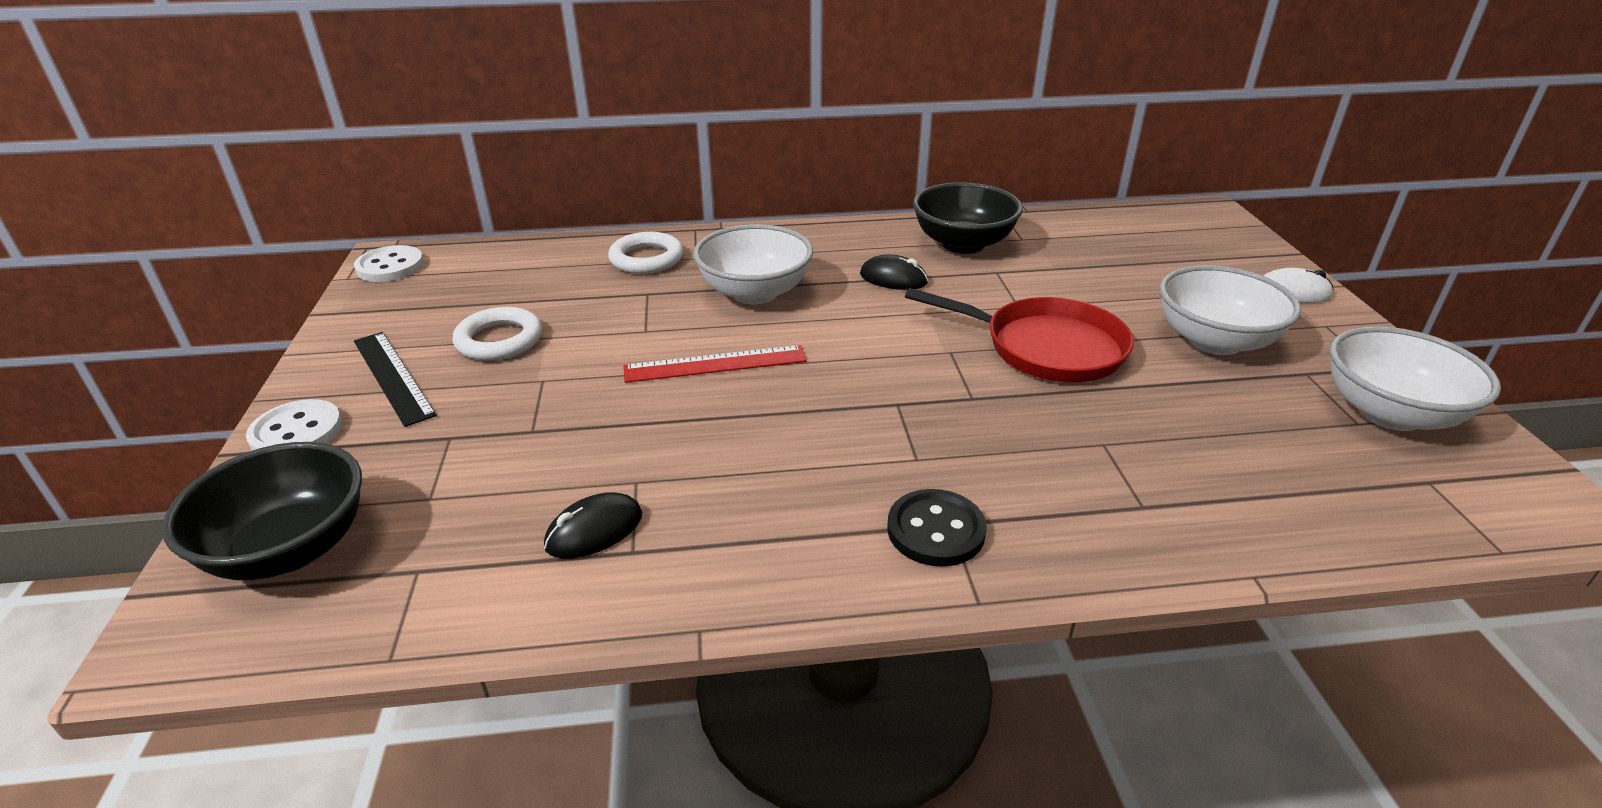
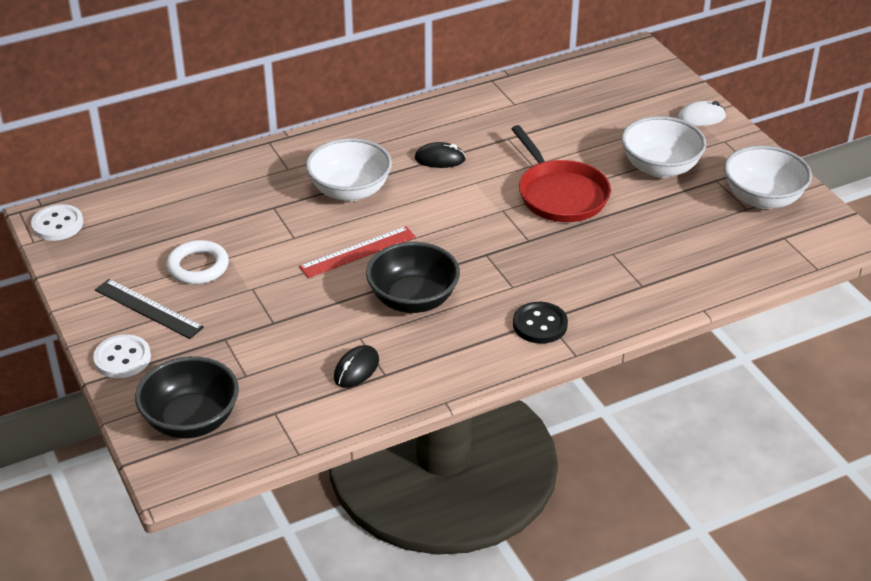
camera: 20 degrees left, 5 degrees up
(646, 259) = (251, 177): white ring -> none
(963, 244) = (474, 117): black bowl -> black bowl (413, 300)
(1046, 347) = (560, 194): red pan -> red pan turned 60 degrees clockwise

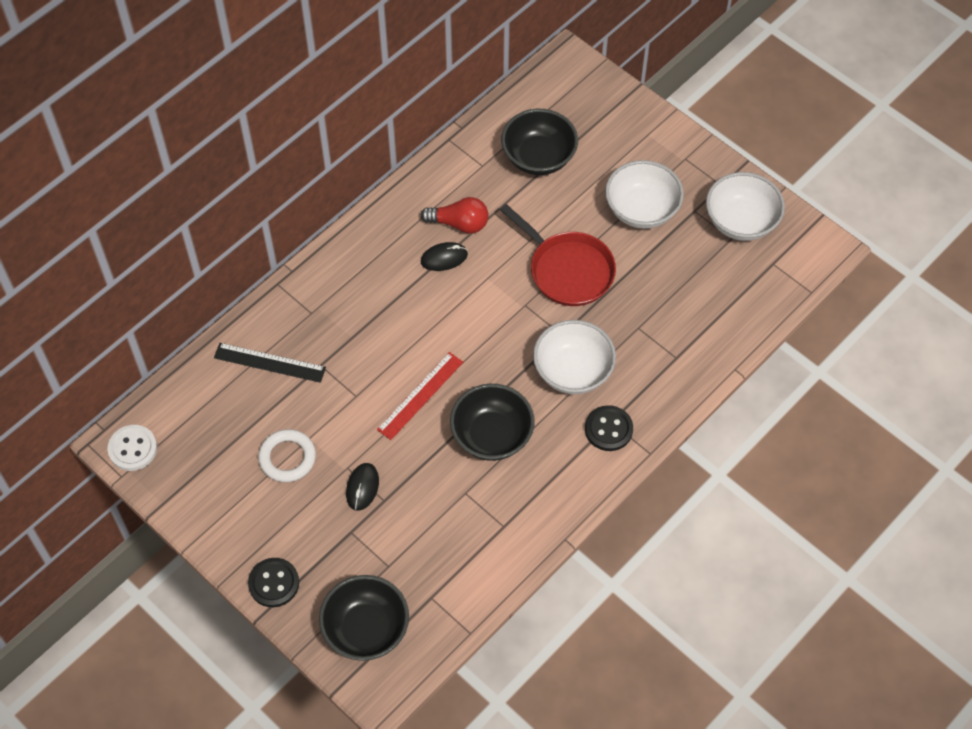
camera: 20 degrees left, 20 degrees up
(122, 358) = (274, 583): white button -> black button
(148, 309) = (267, 521): black ruler -> black ruler (269, 363)
(350, 191) = (380, 323): white bowl -> white bowl (573, 371)
(356, 369) = (478, 528): black mouse -> black mouse (362, 487)
(469, 138) = (459, 223): none -> red light bulb
(573, 109) = (538, 157): none -> black bowl
(701, 117) = (655, 134): white mouse -> none

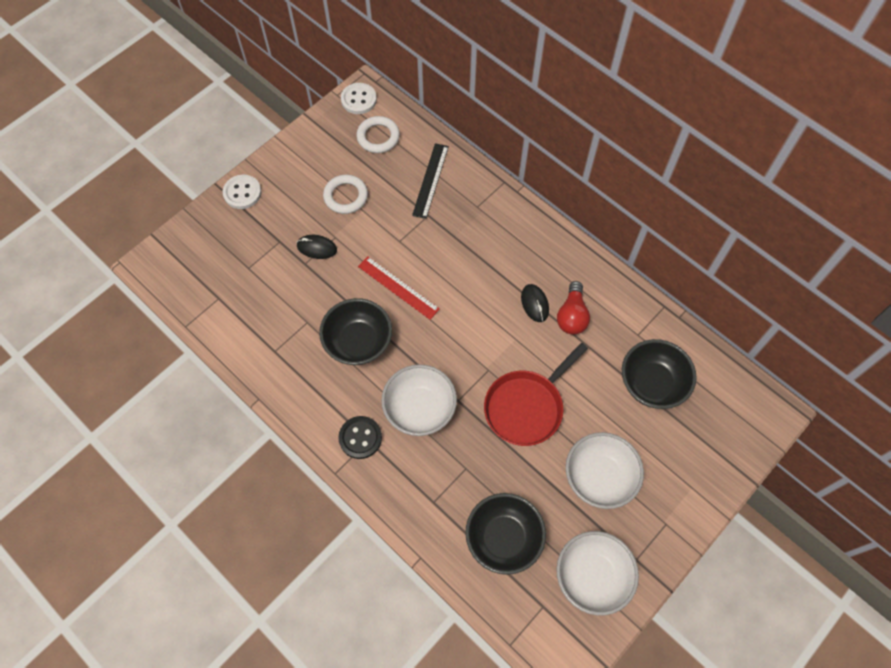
camera: 90 degrees right, 5 degrees up
(197, 423) = (378, 137): none -> white ring
(274, 583) = (242, 193): black button -> white button
(366, 629) = (198, 254): black bowl -> black bowl (503, 538)

